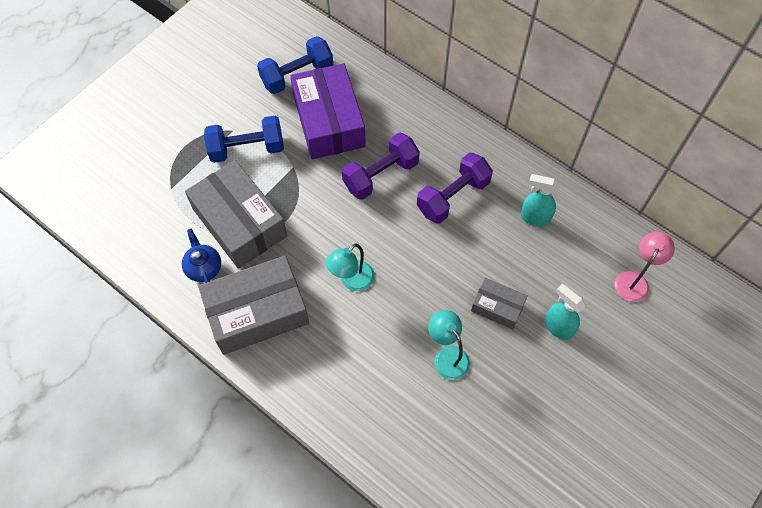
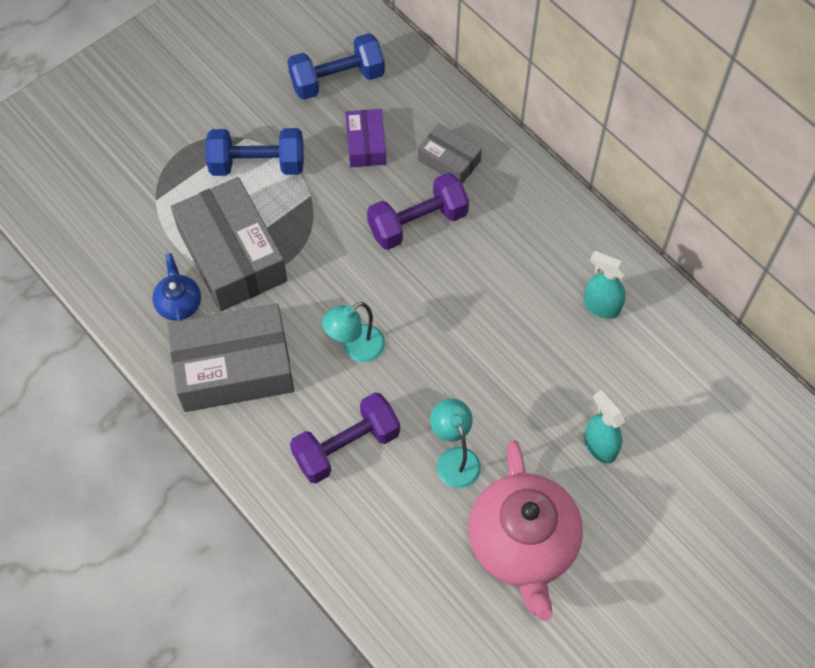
camera: 10 degrees right, 0 degrees up
(328, 121) = (366, 144): purple box -> purple box, size x0.51
(453, 197) = (503, 264): purple dumbbell -> purple dumbbell (346, 446)
(497, 307) = (529, 409): grey box -> grey box (449, 160)
(515, 416) = (522, 544): none -> pink teapot
(634, 280) = (710, 404): pink lamp -> none

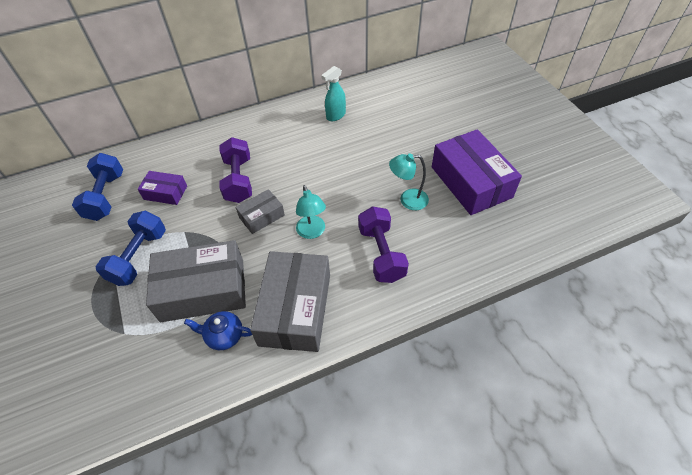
camera: 70 degrees left, 10 degrees down
(449, 160) = (205, 156): grey box -> grey box (262, 216)
(522, 544) = (471, 182): pink teapot -> purple box
(599, 446) = (419, 136): turquoise spray bottle -> none

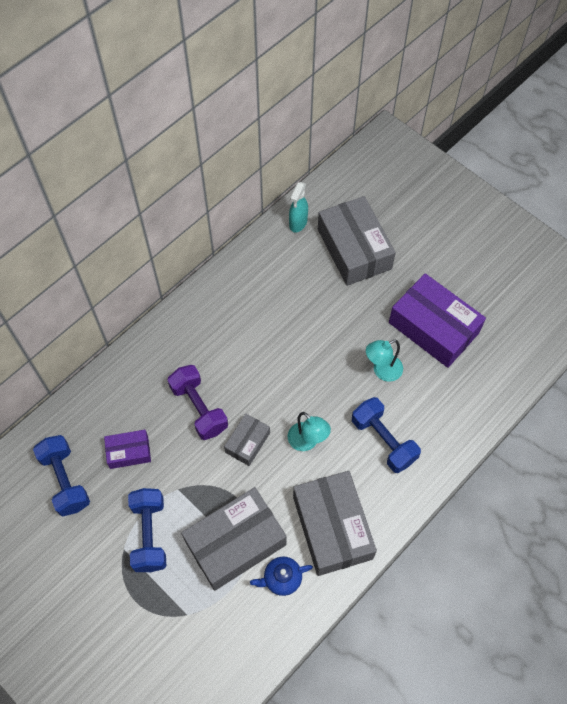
camera: 25 degrees left, 10 degrees up
(335, 116) = (259, 288): turquoise spray bottle -> turquoise spray bottle (298, 223)
(381, 254) = (383, 440): purple dumbbell -> blue dumbbell
(427, 111) = (354, 249): none -> grey box

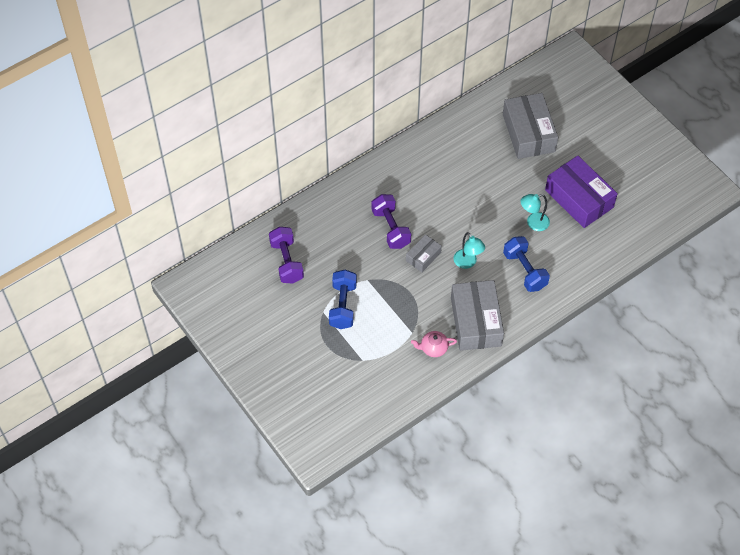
camera: 10 degrees right, 5 degrees down
(65, 480) = (286, 261): blue dumbbell -> purple dumbbell
(129, 452) = (335, 250): purple box -> none
(235, 543) = (404, 320): grey box -> none
(282, 578) = (433, 348): blue teapot -> pink teapot
(298, 223) = (488, 107): turquoise spray bottle -> none

